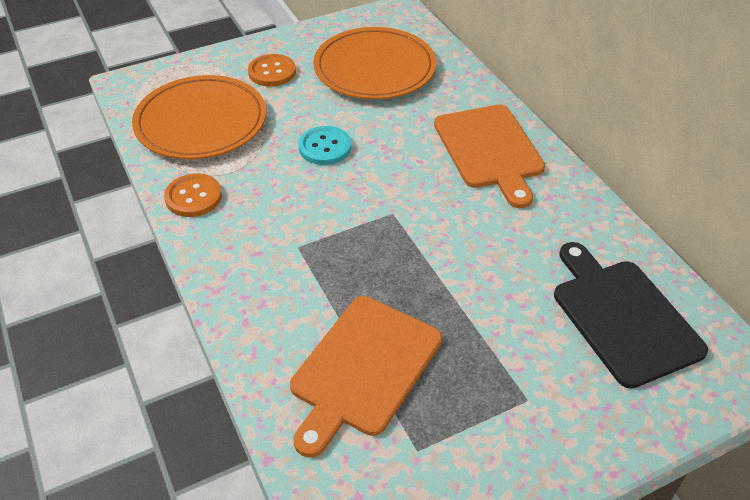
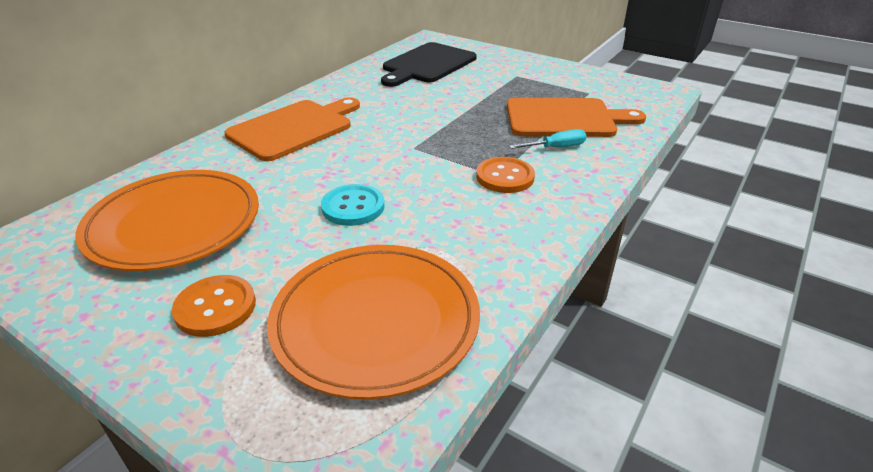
camera: 120 degrees left, 10 degrees down
(193, 197) = (506, 259): orange button -> orange button (505, 177)
(308, 318) = (556, 147): none -> turquoise screwdriver

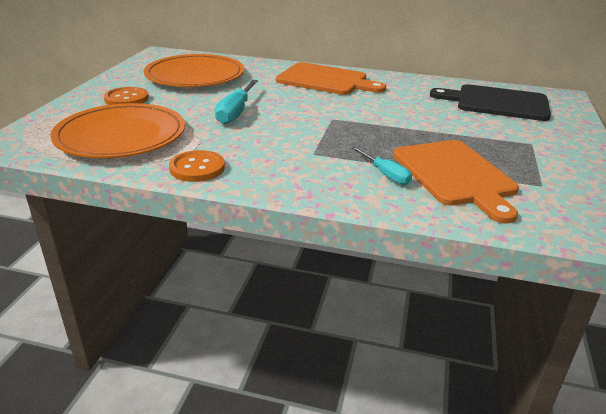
camera: 70 degrees right, 5 degrees down
(353, 207) = (236, 112): turquoise button -> turquoise screwdriver
(505, 177) = (312, 156): orange button -> orange button (197, 168)

